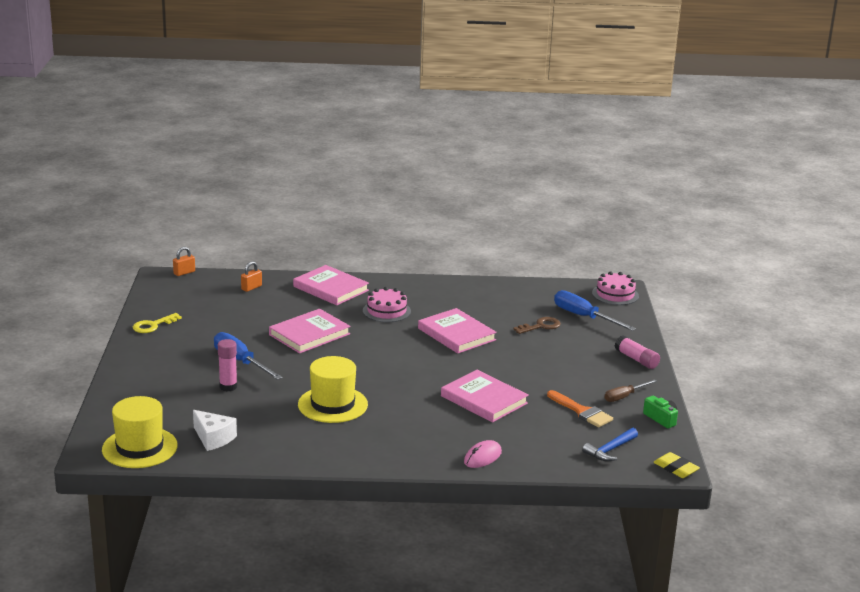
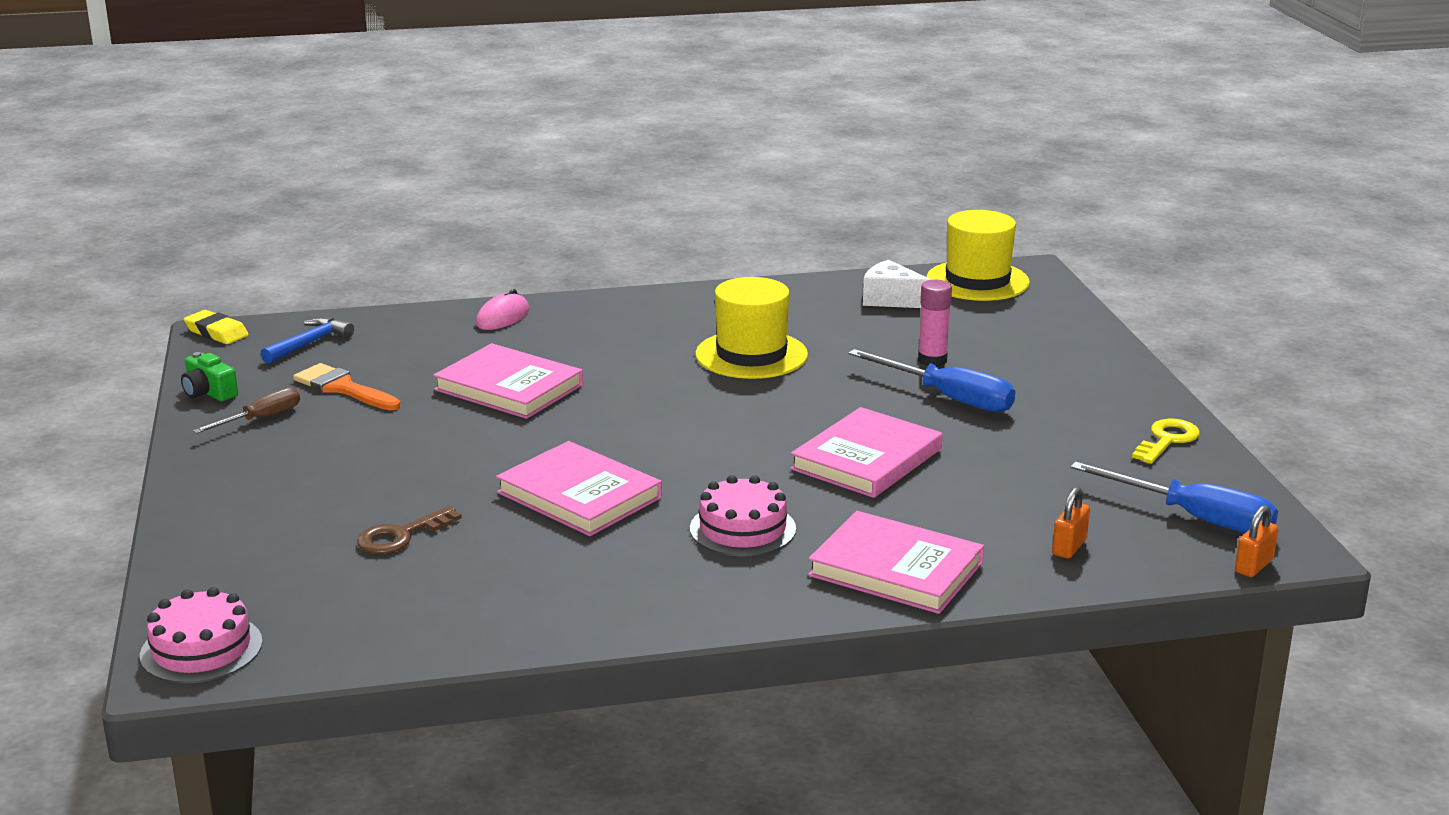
camera: 170 degrees right, 0 degrees up
(584, 317) = (298, 572): blue screwdriver -> blue screwdriver (1194, 518)
(636, 359) = (212, 488): pink glue stick -> none

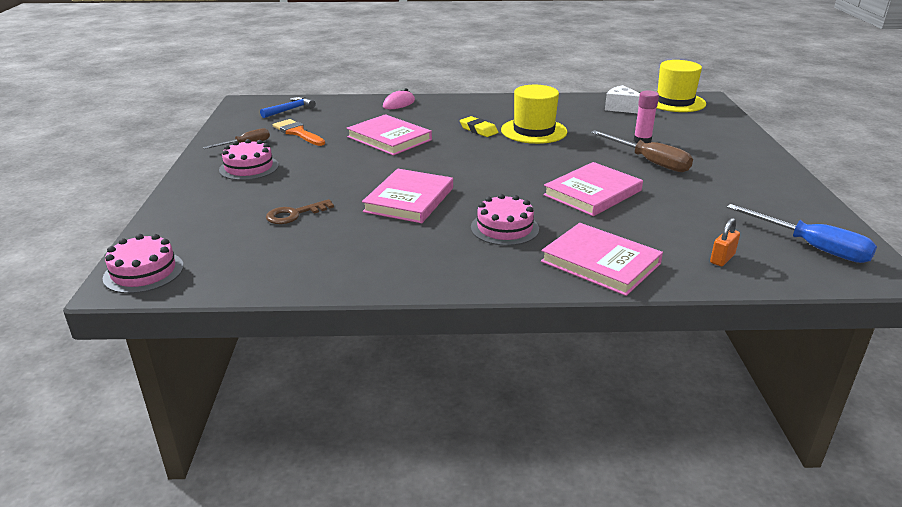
camera: 10 degrees right, 5 degrees up
(209, 392) = (225, 130): green camera -> none
(216, 332) = (244, 101): yellow eraser -> yellow eraser (478, 130)
(287, 461) = (249, 167): none -> pink cake
(579, 495) = (409, 200): pink book -> pink book turned 60 degrees clockwise
(948, 398) = (649, 162): blue screwdriver -> brown screwdriver
(1167, 440) = (791, 196): yellow key -> none
(1253, 566) = (857, 283): orange padlock -> none

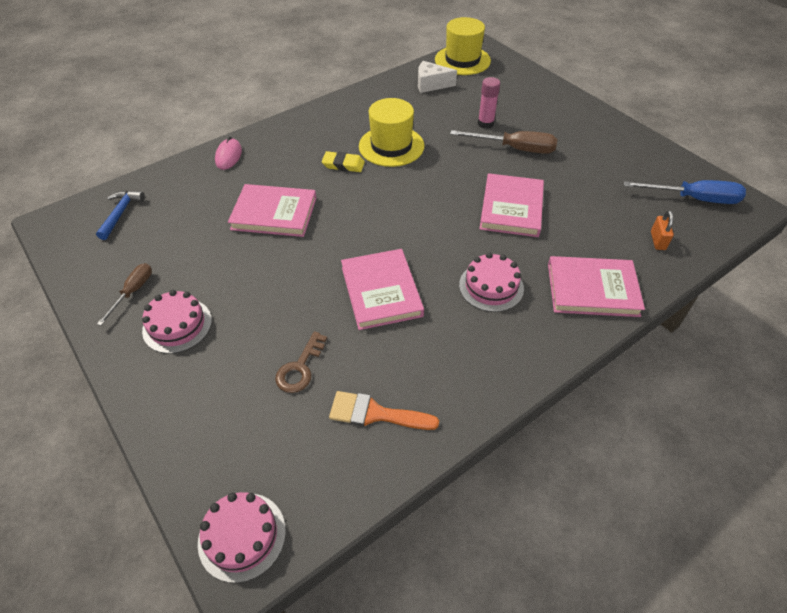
camera: 35 degrees left, 20 degrees up
(297, 132) = (170, 246): orange brush -> orange brush (375, 413)

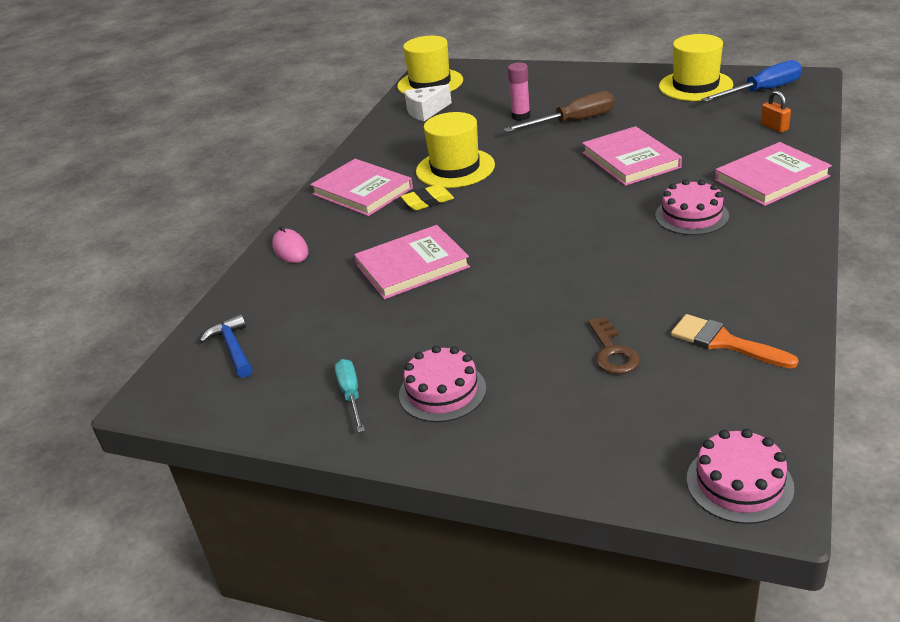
camera: 30 degrees left, 15 degrees down
(133, 292) = (351, 395): brown screwdriver -> turquoise screwdriver
(375, 413) = (724, 342): orange brush -> orange brush turned 60 degrees clockwise
(381, 291) = (604, 266): pink book -> pink book (362, 191)
(646, 164) = (695, 86): none -> yellow hat

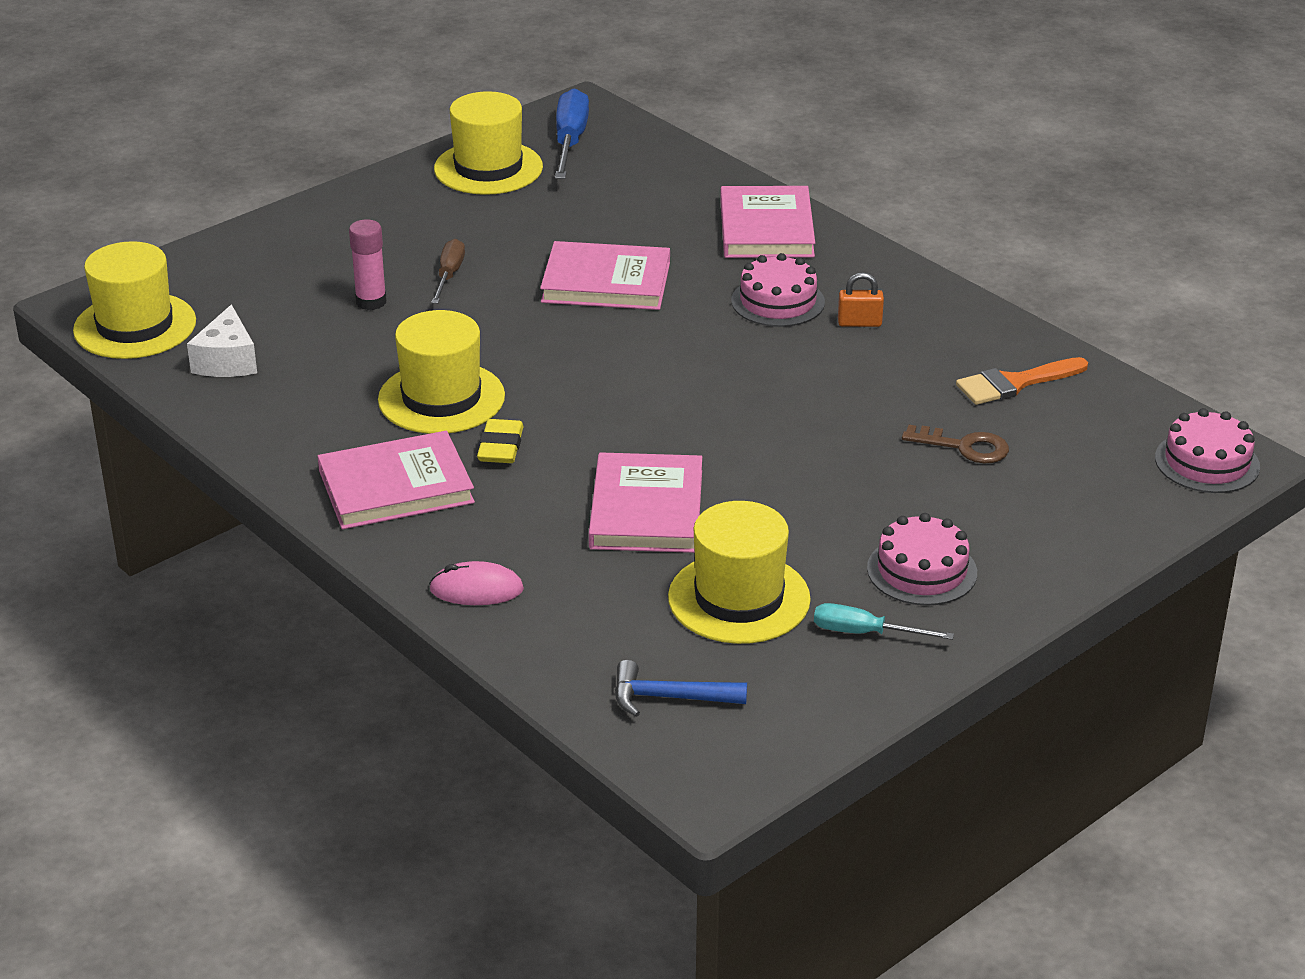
camera: 65 degrees left, 0 degrees up
(350, 332) = (739, 598): none -> yellow hat
(573, 122) = (449, 275): brown screwdriver -> brown screwdriver, size x0.61
(774, 127) = (663, 176): orange padlock -> orange padlock (859, 323)

